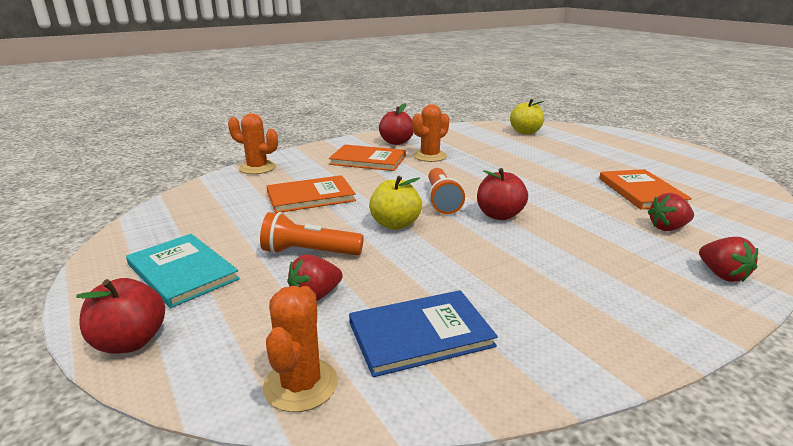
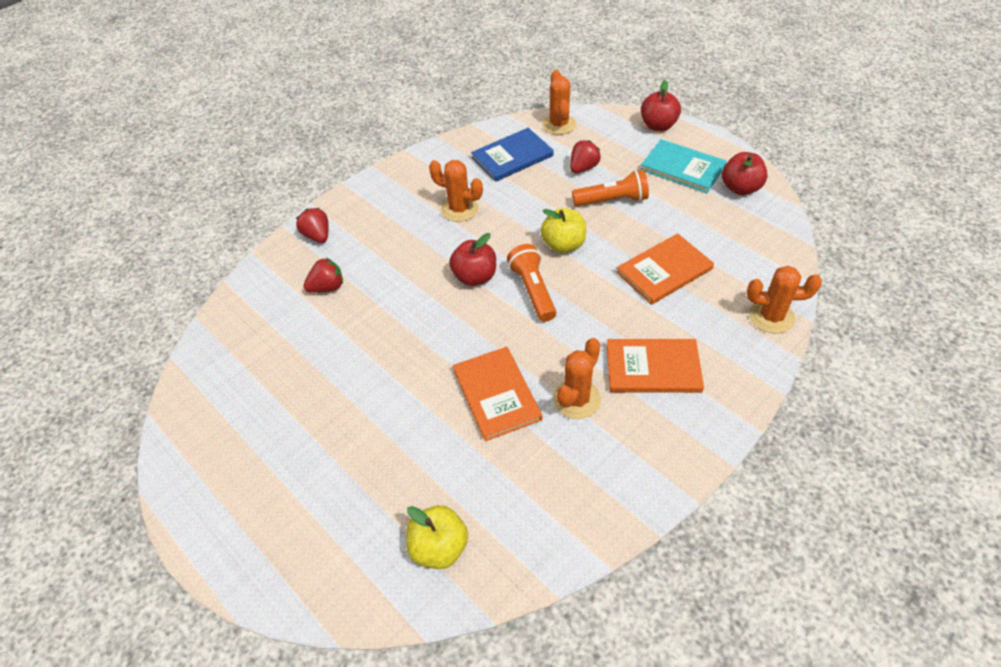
camera: 170 degrees right, 25 degrees up
(396, 142) = (644, 443): red apple -> red apple (740, 188)
(517, 274) = (459, 209): none -> orange cactus
(641, 191) = (322, 353): orange book -> orange book (496, 394)

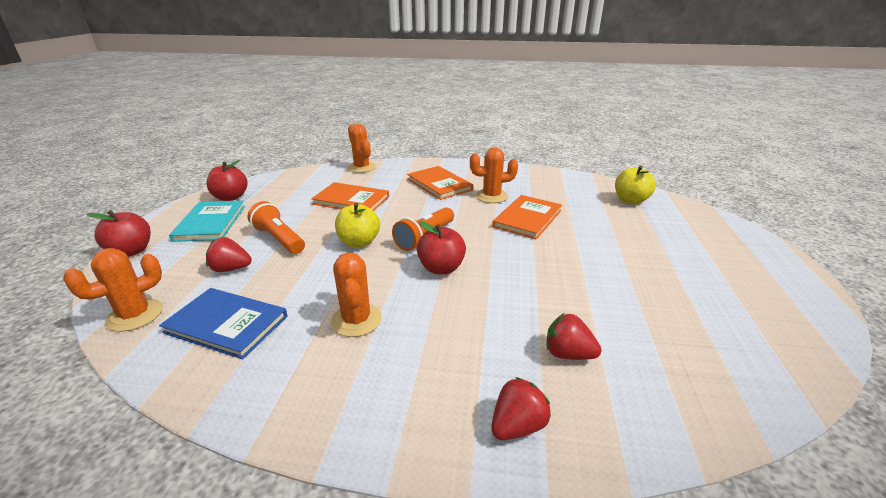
camera: 130 degrees left, 20 degrees down
(317, 236) = (517, 426): red strawberry -> red strawberry turned 150 degrees counterclockwise

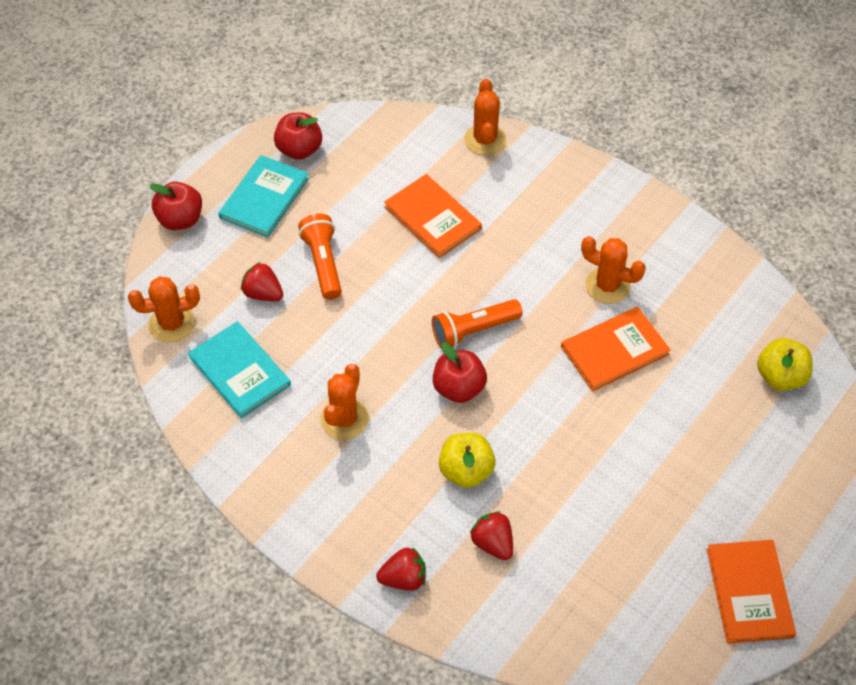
camera: 30 degrees right, 25 degrees up
(226, 324) = (240, 371): blue book -> turquoise book
(359, 242) = (400, 307): yellow apple -> yellow apple (466, 471)
(439, 184) = (560, 228): orange book -> orange book (749, 592)

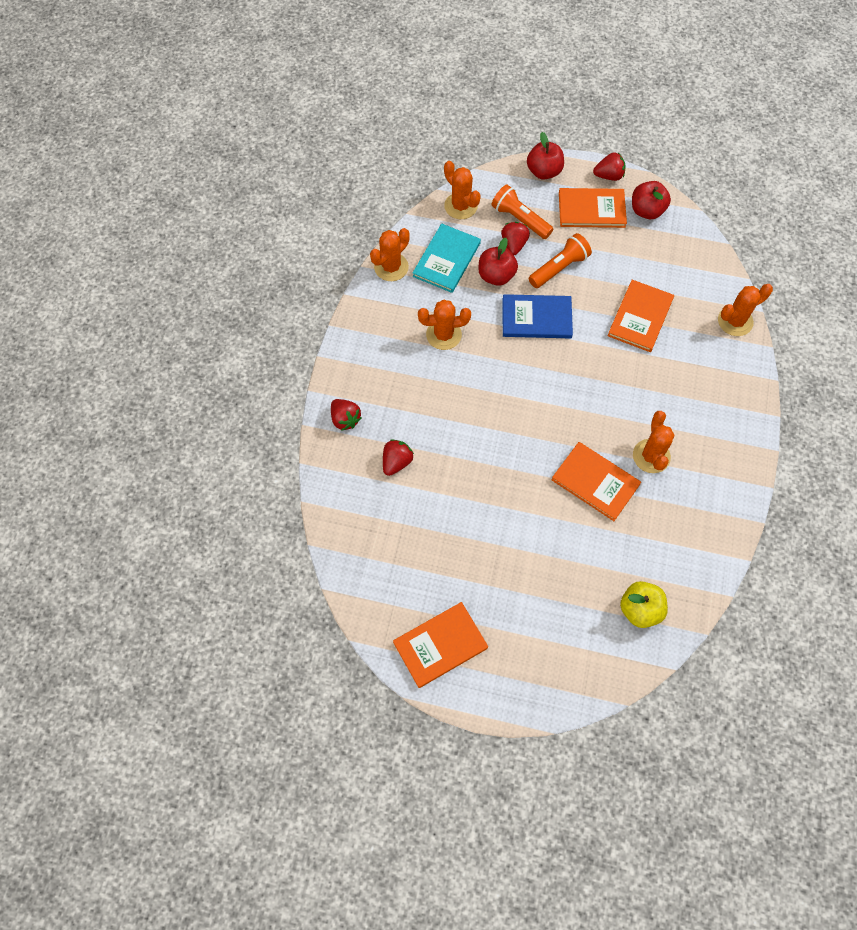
camera: 65 degrees right, 10 degrees up
(212, 436) = (391, 267): none -> orange cactus
(229, 162) = (608, 176): none -> red strawberry
(264, 198) = (591, 209): turquoise book -> orange book
(377, 314) = (536, 318): none -> blue book
(459, 388) = (505, 393): red apple -> red apple (496, 276)
(466, 471) = (443, 424): yellow apple -> none
(473, 331) = (558, 383): orange flashlight -> orange flashlight (520, 219)

